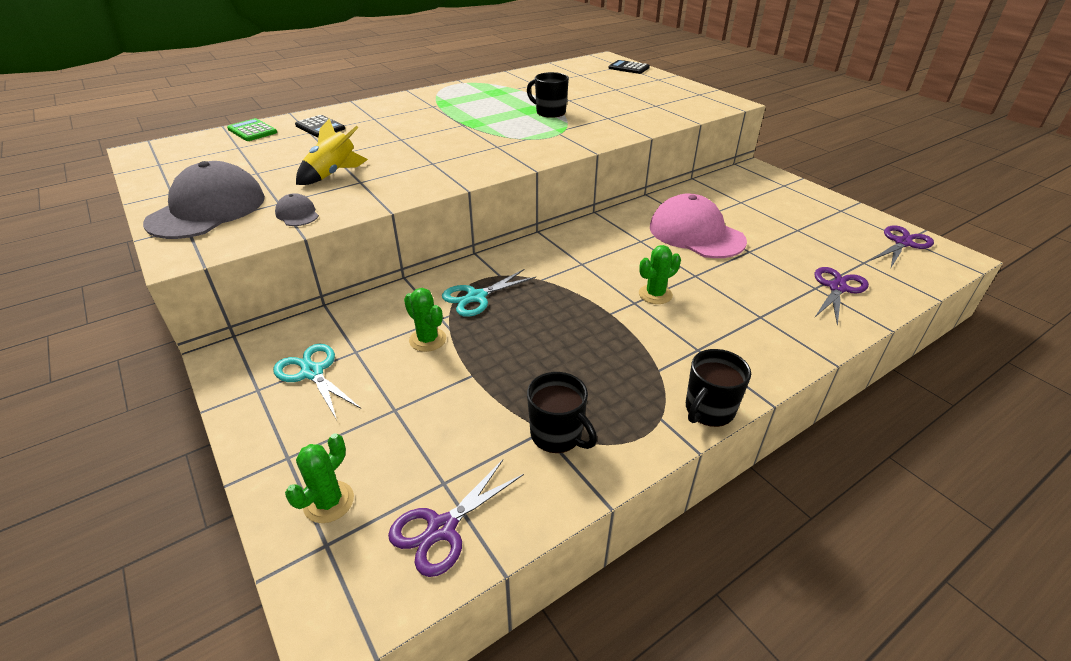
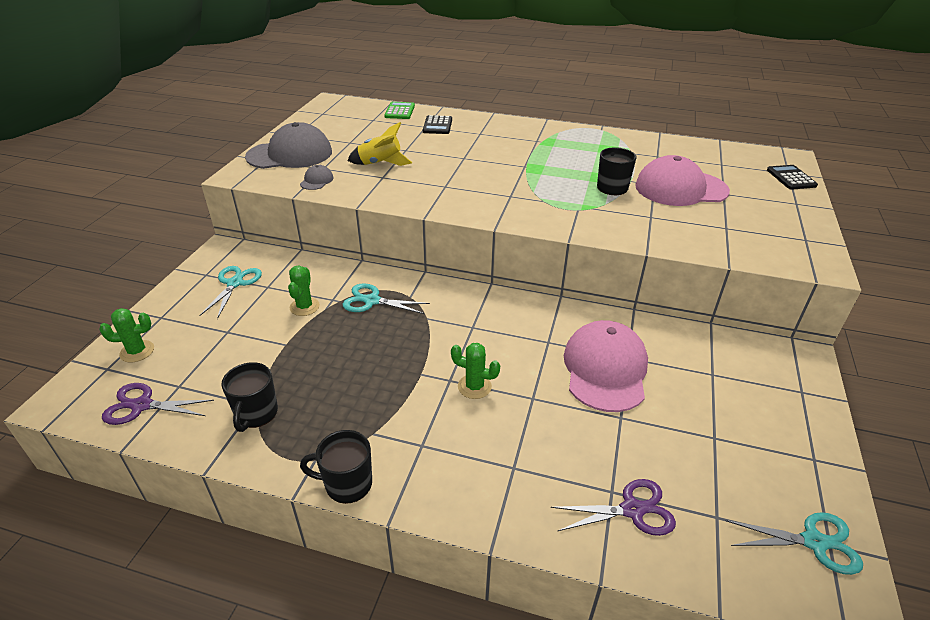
camera: 50 degrees right, 0 degrees up
(588, 96) = (680, 188): none -> pink cap
(902, 243) = (814, 542): purple scissors -> turquoise scissors

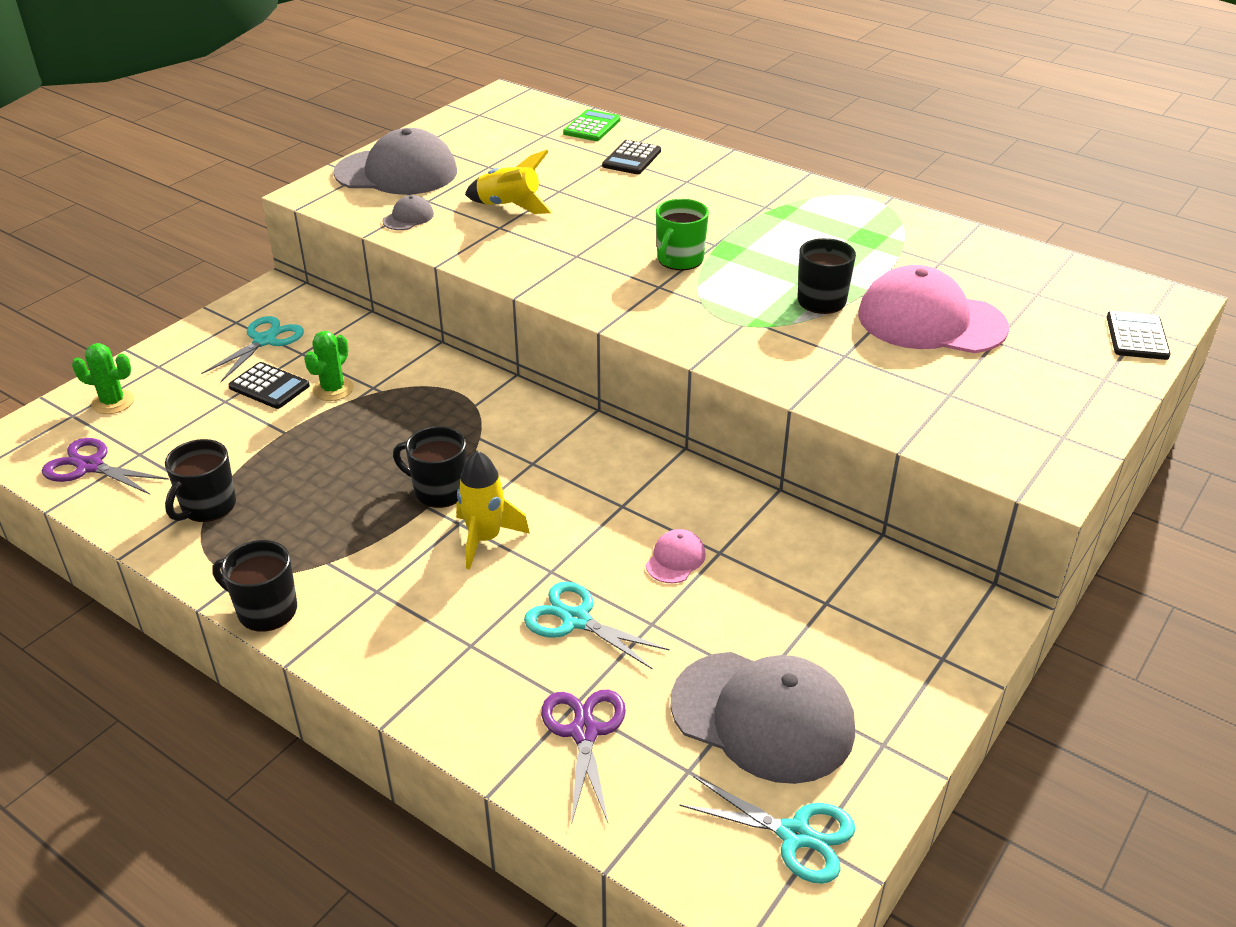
camera: 20 degrees right, 0 degrees up
(256, 314) = (269, 386): none -> black calculator
(372, 301) = (422, 400): turquoise scissors -> turquoise scissors (576, 620)
(422, 360) = (439, 491): none -> black mug
(474, 386) = (485, 539): green cactus -> yellow rocket
(511, 178) = (679, 260): none -> green mug
(605, 369) = (675, 559): pink cap -> pink cap, size x0.43
(632, 510) = (584, 732): purple scissors -> purple scissors turned 105 degrees counterclockwise
(733, 462) = (763, 716): none -> grey cap

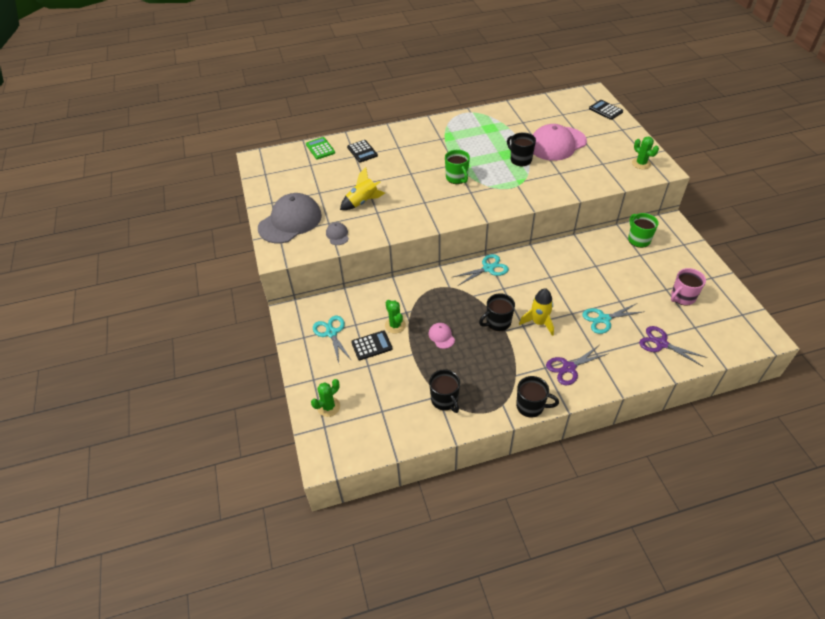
camera: 50 degrees left, 10 degrees up
(90, 466) = (375, 433): purple scissors -> purple scissors (569, 368)
(265, 610) = (531, 406): black mug -> black mug turned 135 degrees counterclockwise
(675, 559) = (591, 278): pink cap -> pink cap (441, 336)
(763, 716) = (682, 297): grey cap -> pink mug
(795, 835) = (736, 317): turquoise scissors -> turquoise scissors (488, 268)
(871, 582) = (638, 239): none -> green mug
(1023, 442) = (641, 163): none -> green cactus

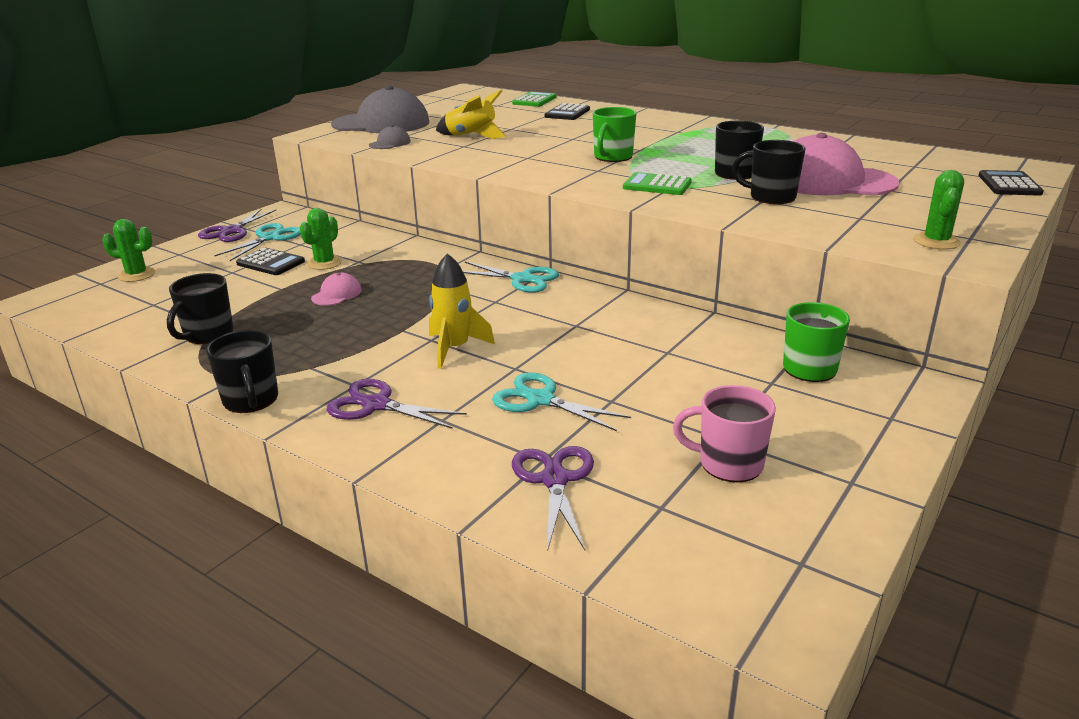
camera: 50 degrees right, 20 degrees down
(301, 345) = (231, 231): none -> purple scissors
(497, 322) = (413, 320): black mug -> black mug (771, 197)
(511, 188) = (657, 185): none -> green calculator

